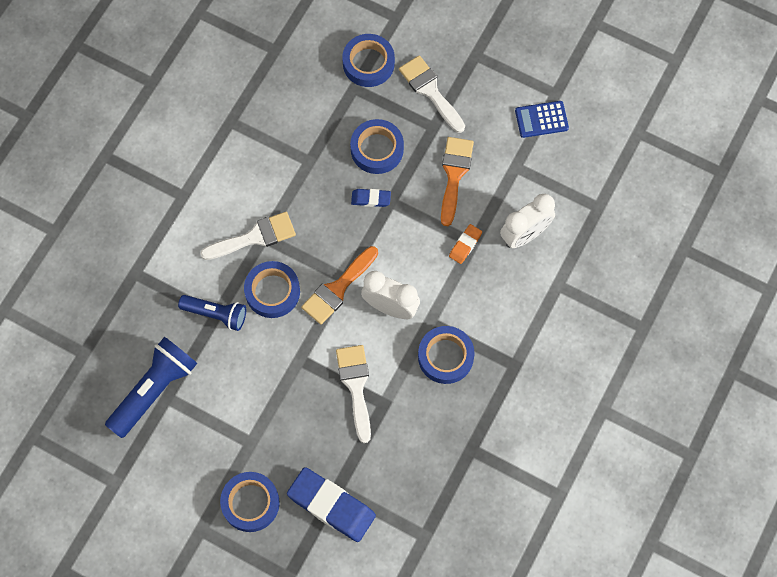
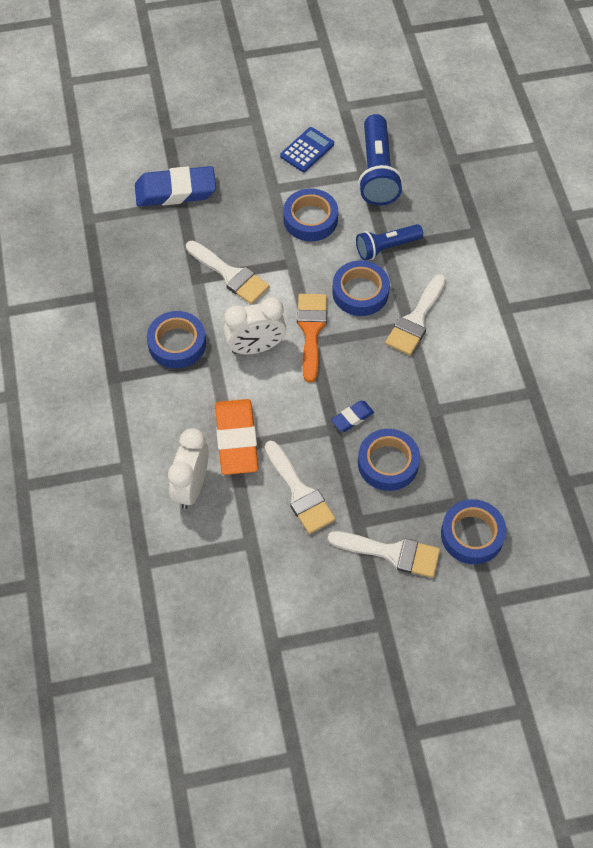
camera: 140 degrees right, 10 degrees down
(250, 503) = (236, 155): blue tape -> blue tape (310, 219)
(454, 174) = (300, 492): orange brush -> white brush
(465, 245) = (237, 440): orange eraser -> orange eraser, size x2.06
(541, 119) = (264, 607): blue calculator -> blue calculator (307, 150)

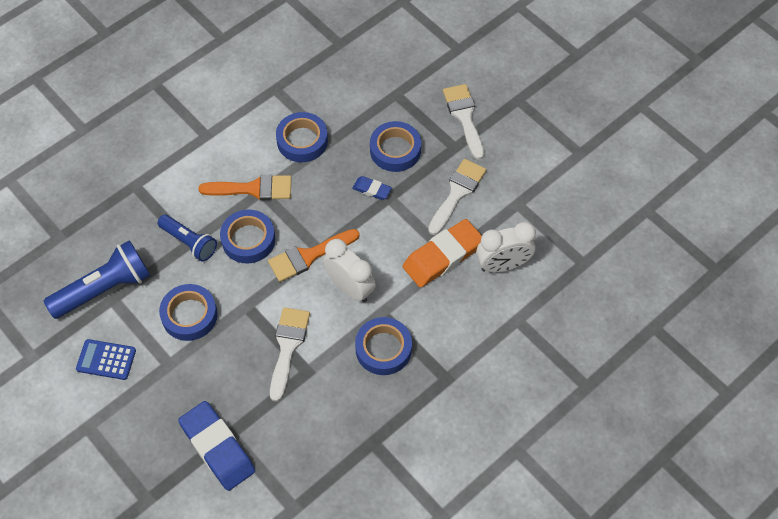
camera: 120 degrees left, 0 degrees up
(416, 320) = (253, 189): white brush -> orange brush
(472, 535) = (418, 78): blue tape -> blue tape (302, 141)

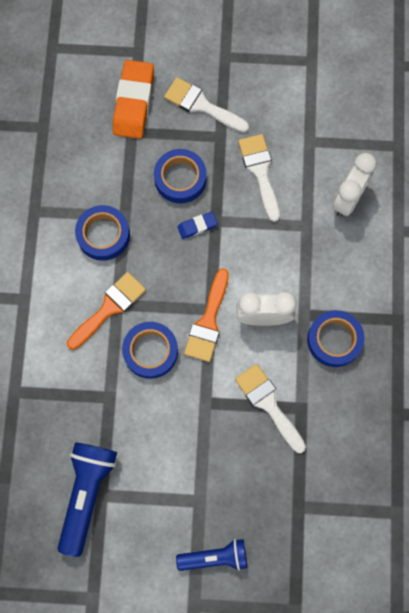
camera: 45 degrees left, 15 degrees up
(106, 360) = (150, 544): blue calculator -> none
(189, 242) = (109, 396): blue flashlight -> blue flashlight (215, 556)
(189, 315) = (173, 450): blue tape -> none
(217, 448) = (301, 525): blue eraser -> none
(443, 256) = (301, 231): orange eraser -> orange eraser (133, 102)

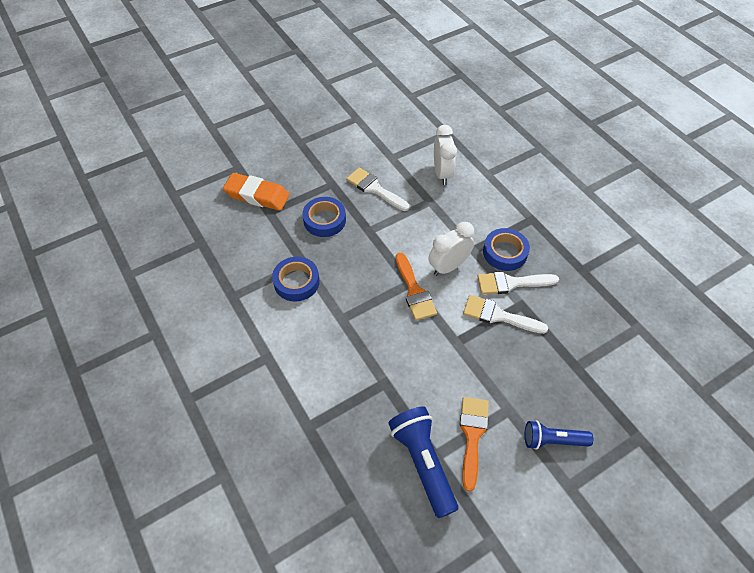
camera: 35 degrees left, 20 degrees down
(109, 308) = (337, 324): orange brush -> orange brush (472, 435)
(133, 102) = (257, 195): orange eraser -> orange eraser turned 45 degrees counterclockwise
(150, 351) = (390, 333): blue tape -> none
(197, 226) = (359, 240): blue eraser -> none
(201, 105) = (305, 174): white brush -> white brush (511, 283)
(215, 556) = (553, 440): blue flashlight -> blue flashlight turned 135 degrees counterclockwise

